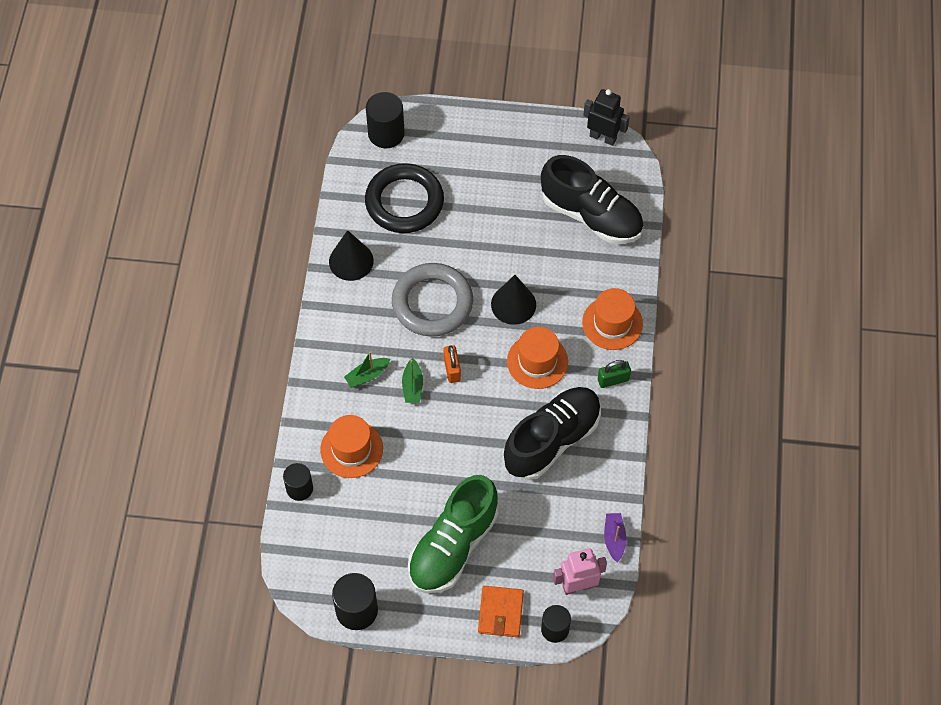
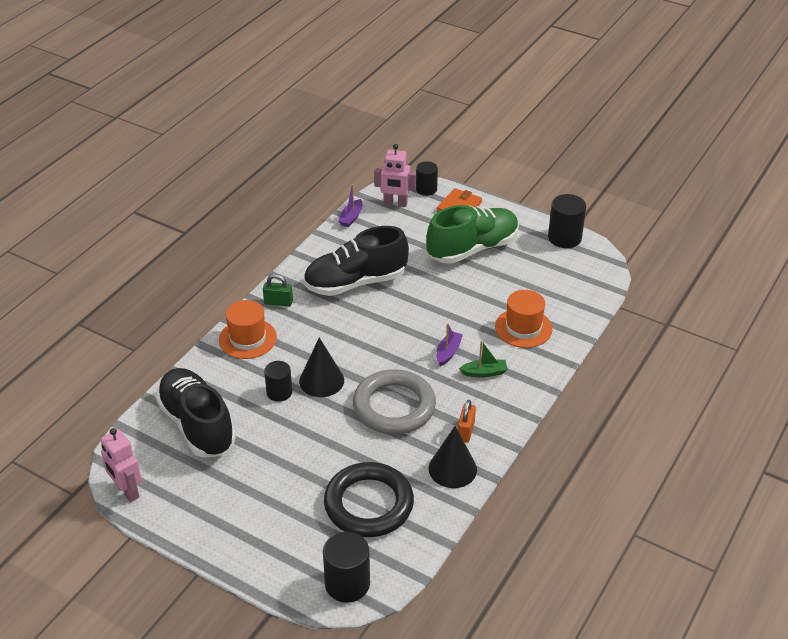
camera: 155 degrees left, 20 degrees down
(299, 488) = (579, 317): black cylinder -> black cylinder (279, 392)
(412, 386) = (448, 352): green boat -> purple boat
(452, 369) = (407, 352): orange padlock -> orange padlock (465, 431)
(537, 361) = (330, 334): orange hat -> none
(603, 137) = (127, 491): black robot -> pink robot

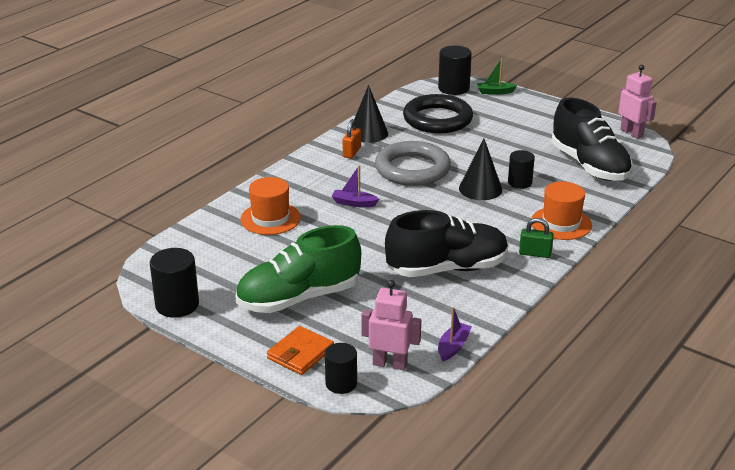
camera: 175 degrees left, 10 degrees down
(448, 352) = (354, 203): purple boat -> purple boat turned 75 degrees clockwise
(484, 372) = (323, 187): green boat -> green boat (495, 92)

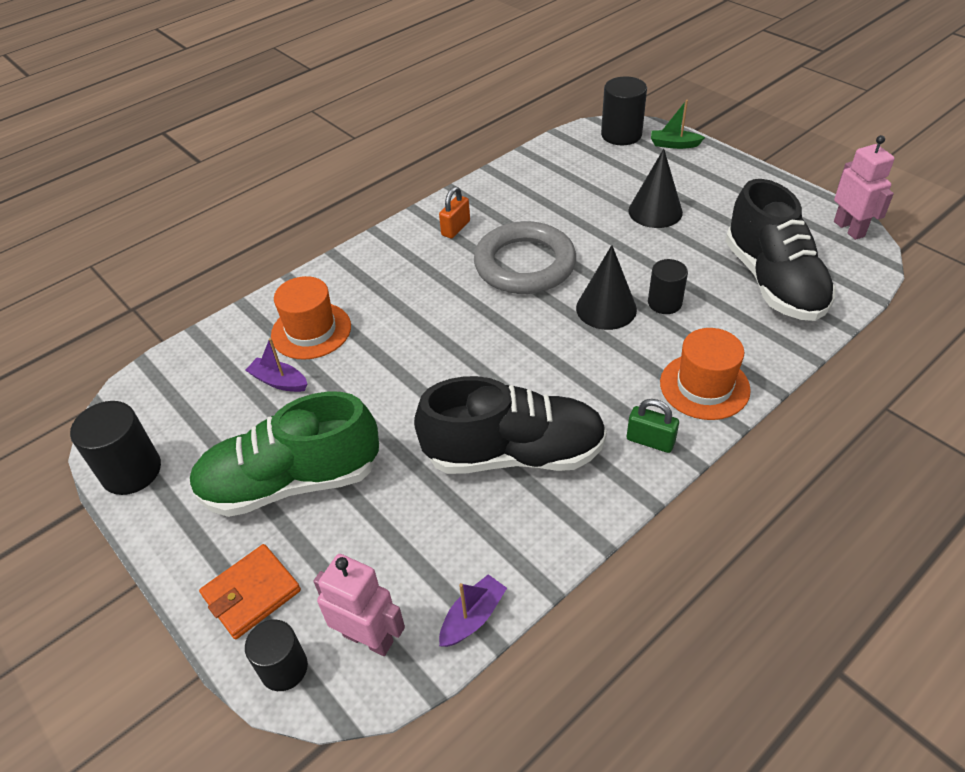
camera: 15 degrees right, 15 degrees up
(354, 203) = (428, 316): purple boat -> purple boat (279, 381)
(368, 133) = (487, 198): black cone -> black cone (655, 211)
(437, 119) = (584, 183): black ring -> none

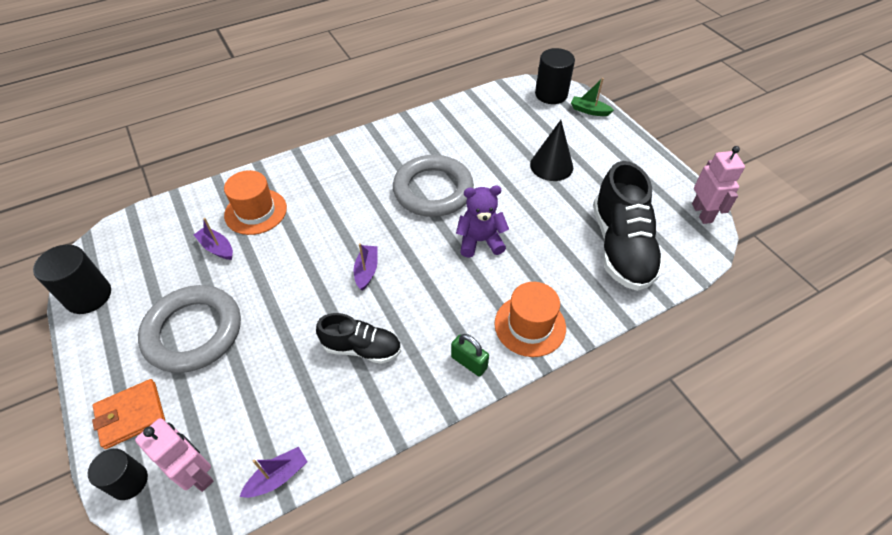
camera: 10 degrees right, 5 degrees up
(291, 482) = (193, 332): green shoe -> grey ring
(455, 228) = (393, 149): orange padlock -> none
(482, 368) = (366, 271): none -> purple boat
(514, 454) = (362, 348): black shoe -> black shoe, size x0.58
(606, 308) = (480, 241): black cone -> purple teddy bear
(664, 303) = (527, 246): black cylinder -> none

